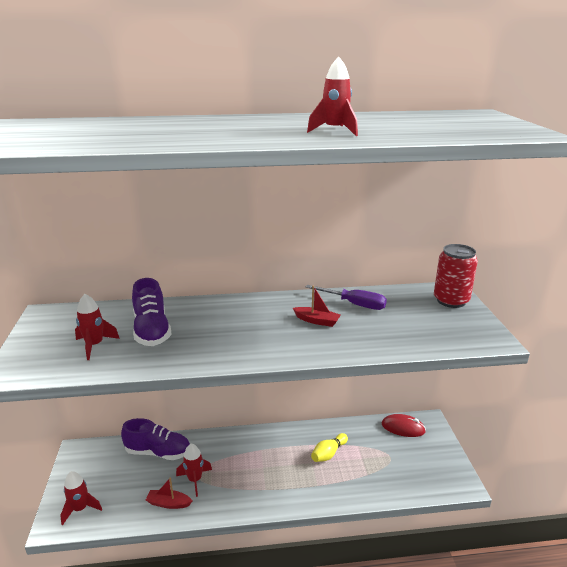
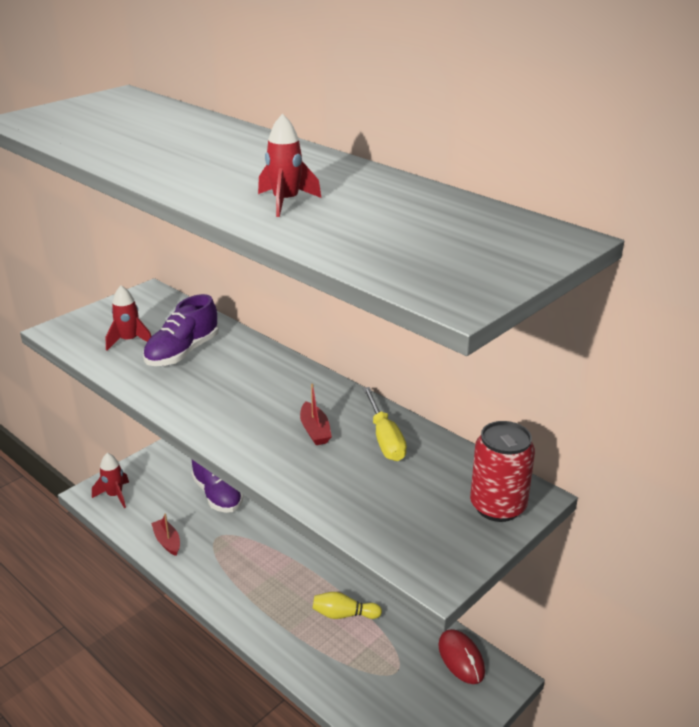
camera: 50 degrees right, 5 degrees up
(195, 480) = (209, 539): red rocket -> none
(354, 304) = (385, 438): purple screwdriver -> yellow screwdriver

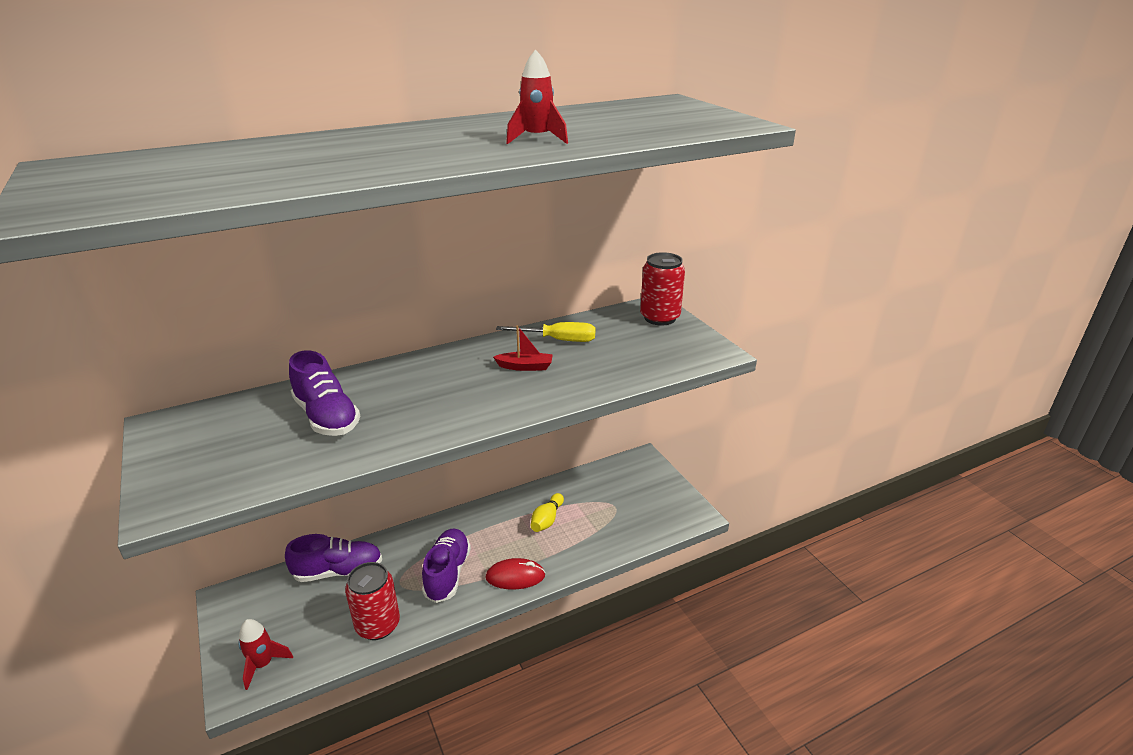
camera: 70 degrees left, 0 degrees up
(129, 341) = (259, 450): red rocket -> none
(167, 541) = (378, 625): red boat -> red can
(239, 563) = (447, 573): none -> purple shoe
(461, 658) = (618, 472): red mouse -> red mouse (515, 576)

